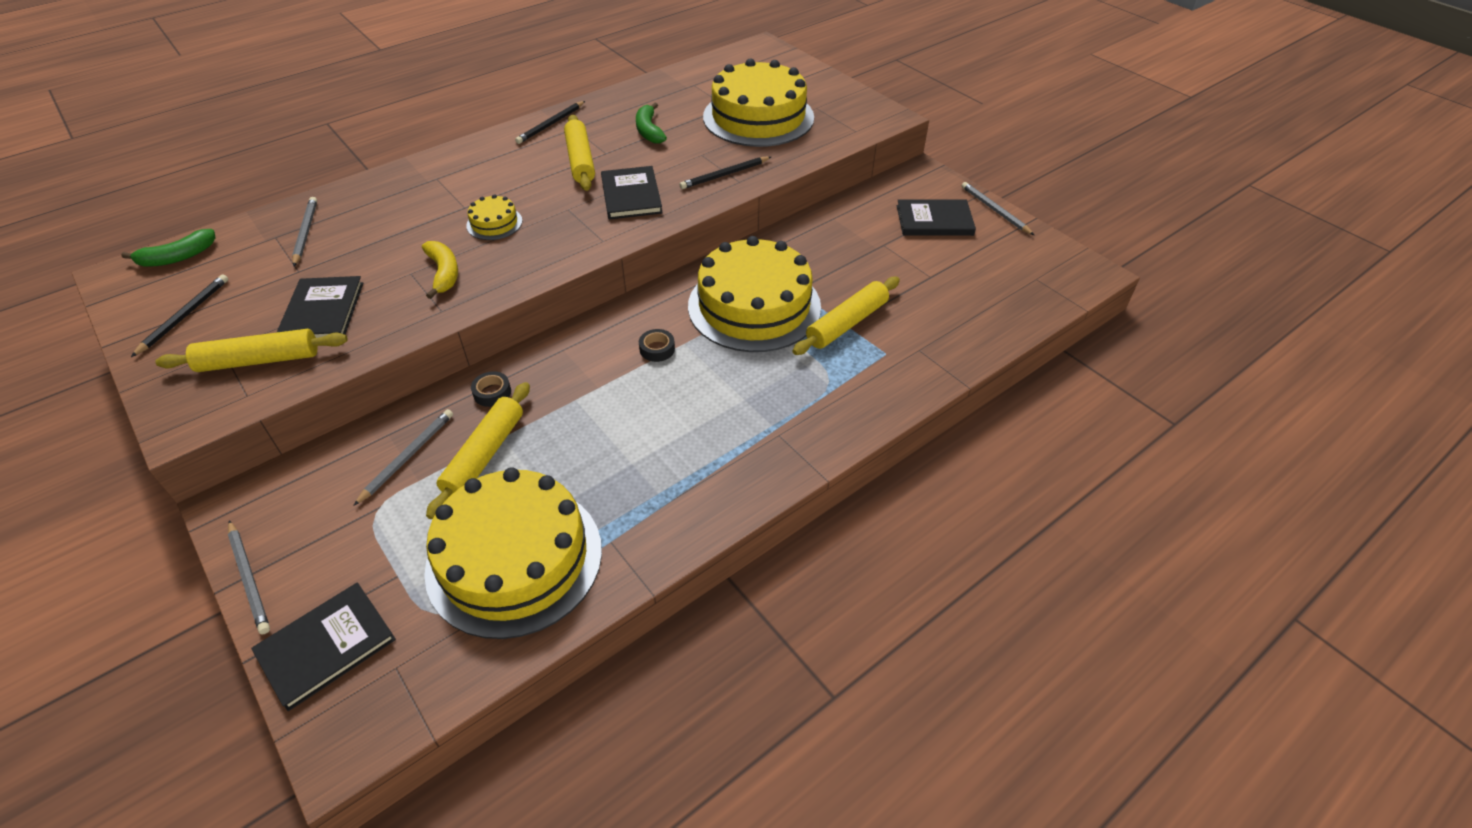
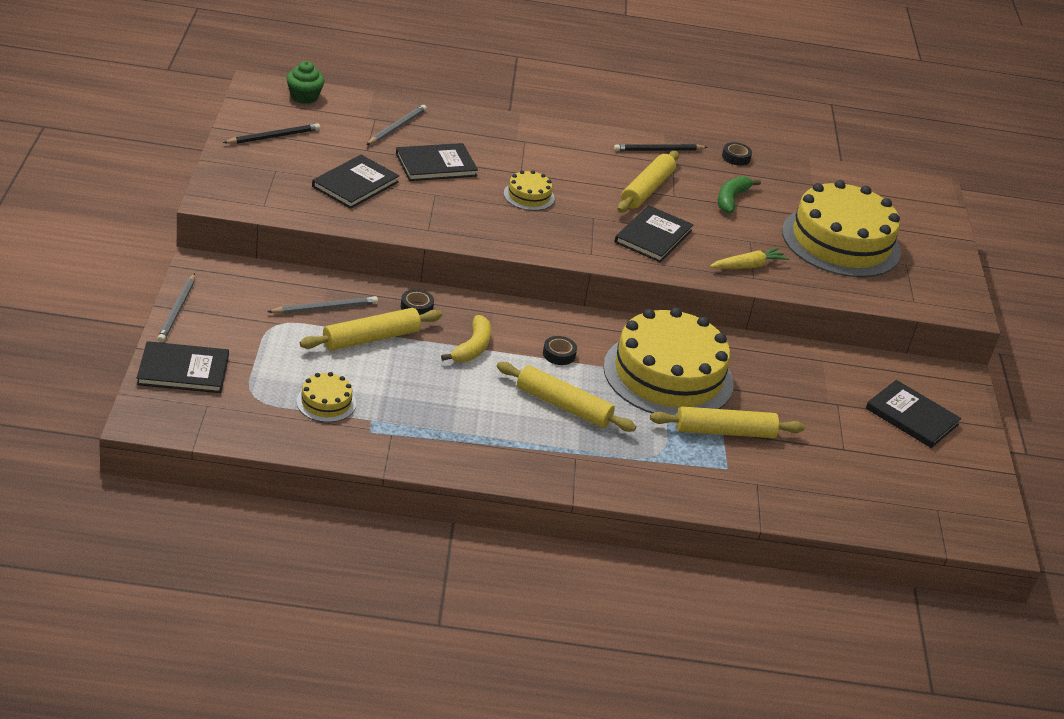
camera: 35 degrees right, 10 degrees down
(178, 257) = (304, 97): green banana -> green cupcake
(259, 360) = (290, 190): yellow rolling pin -> yellow rolling pin (563, 405)
(381, 245) = (436, 165): none -> black book
(444, 273) = (456, 207): yellow banana -> yellow banana (472, 347)
(514, 559) = (326, 402): yellow cake -> yellow cake, size x0.42
(612, 97) = (736, 157): none -> black tape
(724, 175) = (748, 266): black pencil -> yellow carrot
(994, 210) = (982, 444): grey pencil -> none

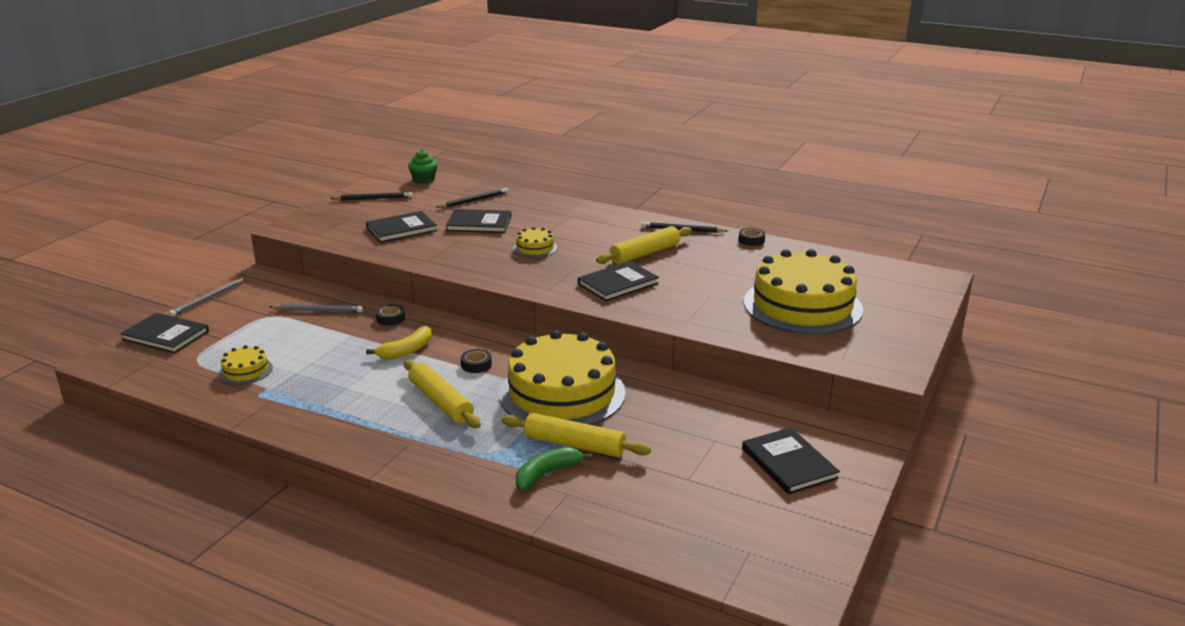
camera: 30 degrees right, 10 degrees down
(371, 338) = (331, 334): yellow rolling pin -> none
(396, 127) = (474, 200): grey pencil -> black pencil
(731, 199) = (719, 266): green banana -> green banana (547, 473)
(748, 266) = (689, 313): yellow carrot -> none

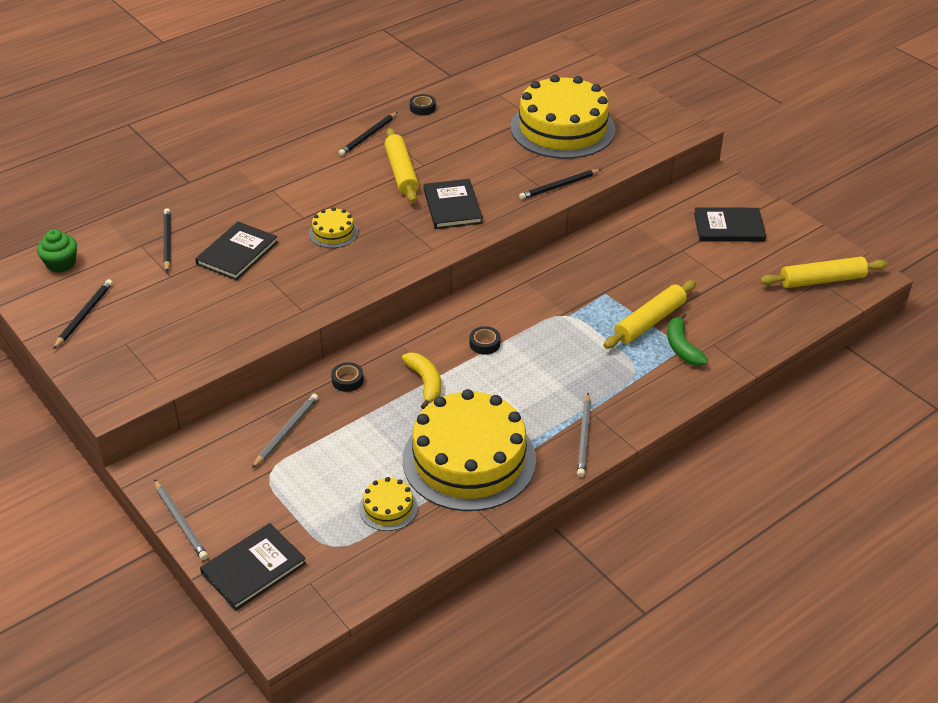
camera: 65 degrees left, 15 degrees up
(374, 443) = (584, 437): none -> grey pencil
(401, 229) = (201, 311): black book -> none
(441, 402) = (537, 381): yellow rolling pin -> yellow rolling pin (822, 280)
(562, 393) = (567, 306): yellow cake -> yellow cake (469, 459)
(702, 324) = (559, 186): none -> black pencil

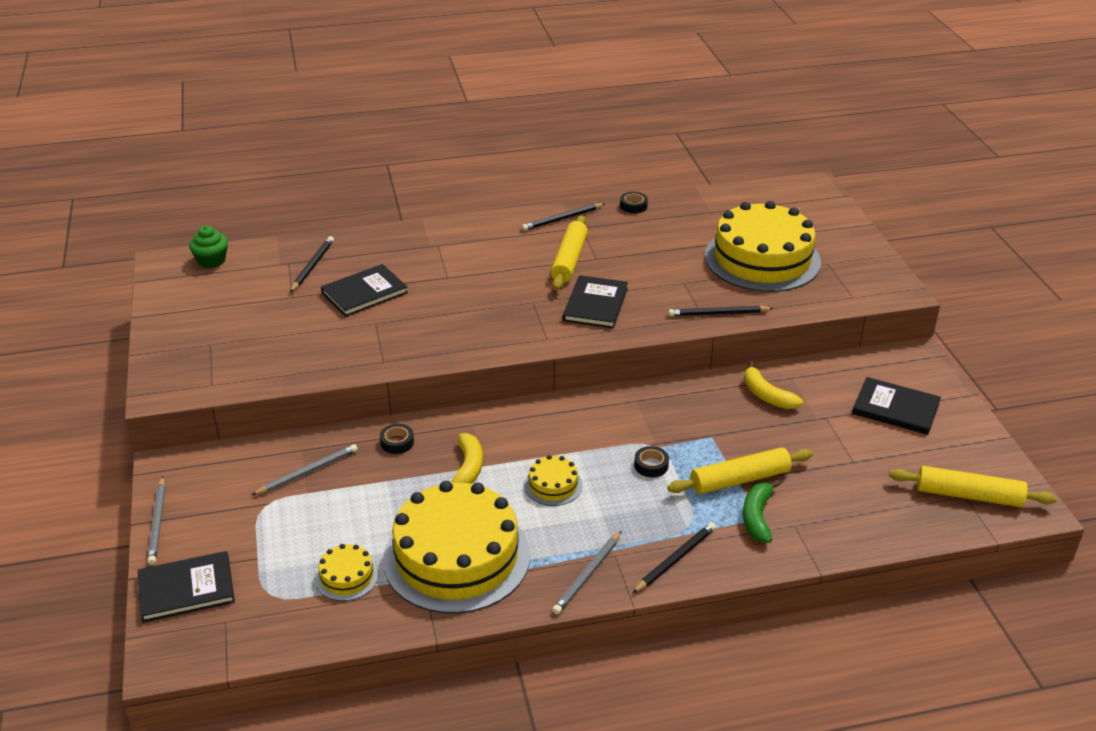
camera: 25 degrees right, 5 degrees down
(84, 315) = (196, 310): black pencil -> black pencil (675, 559)
(333, 232) = (464, 298): yellow cake -> yellow cake (553, 485)
(484, 344) = (552, 449): black tape -> black tape (651, 465)
(625, 245) = (766, 395): none -> yellow banana

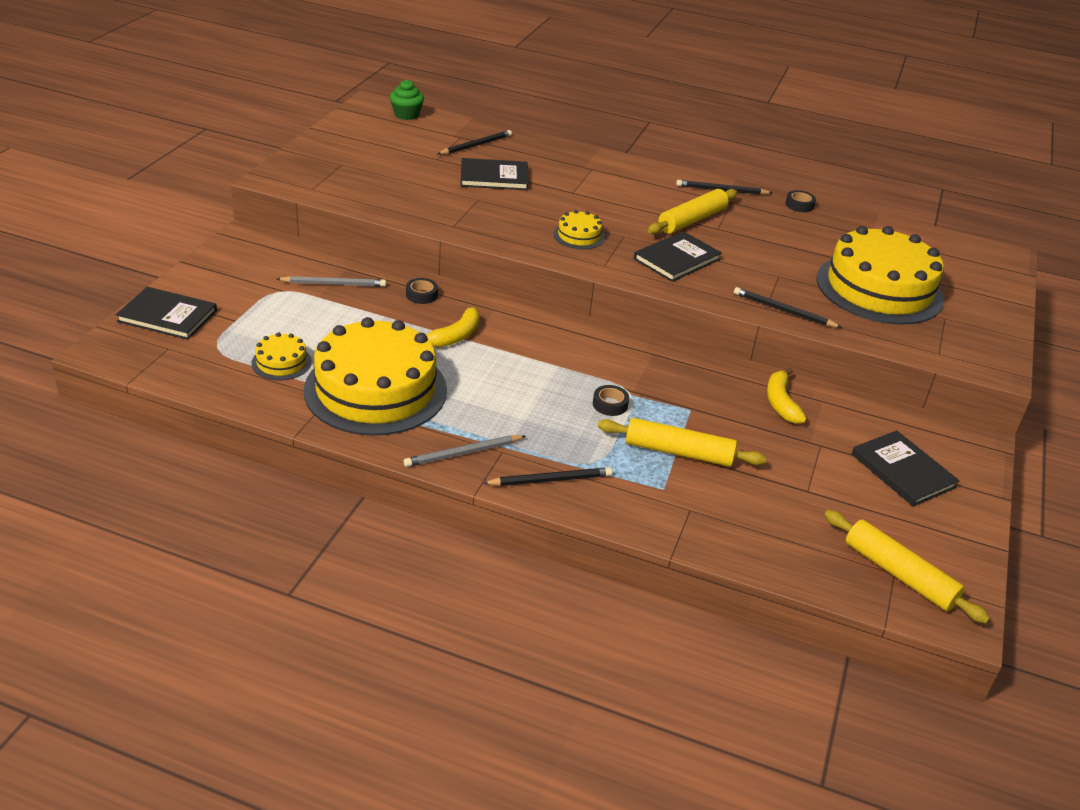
camera: 30 degrees right, 0 degrees up
(158, 522) = (197, 268): grey pencil -> none
(553, 485) = (509, 379): yellow cake -> yellow cake (579, 236)
(757, 517) = (661, 487): green banana -> none

